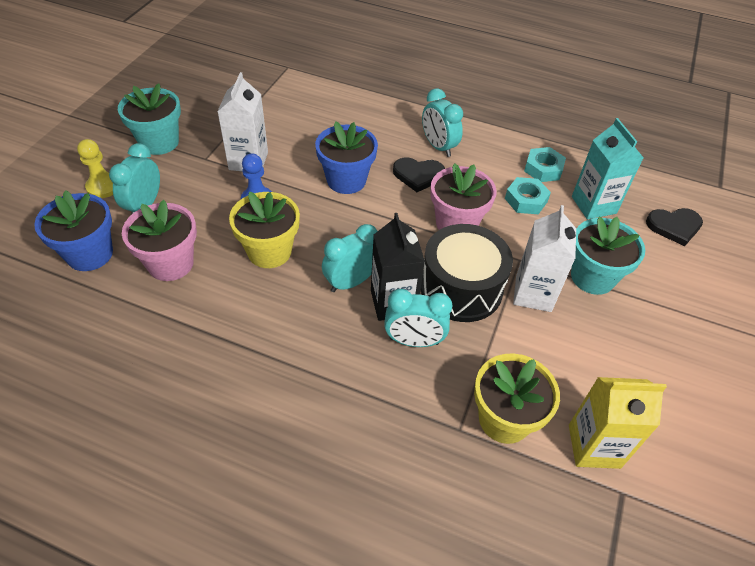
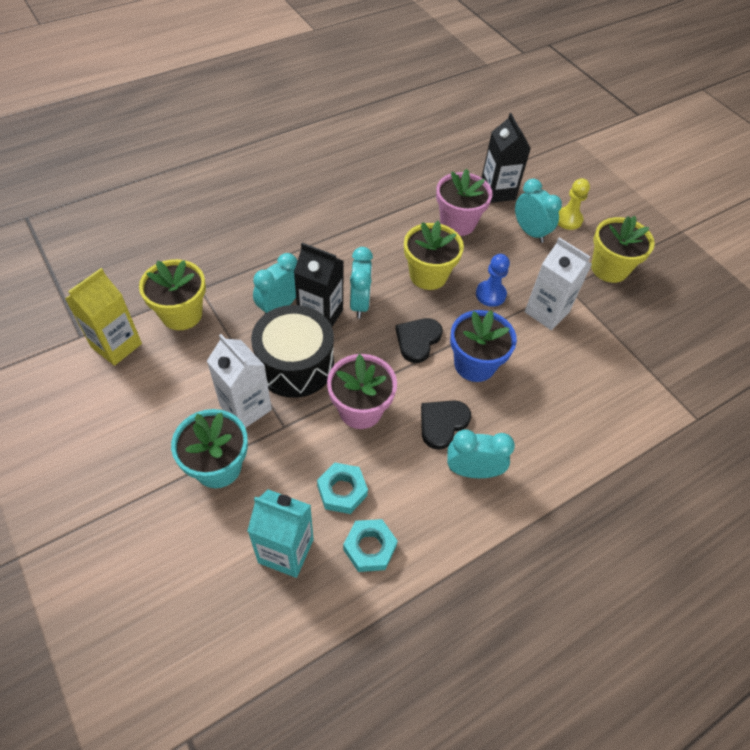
camera: 125 degrees right, 5 degrees up
(89, 254) = (497, 192): blue flower pot -> black carton
(159, 142) = (609, 268): turquoise flower pot -> yellow flower pot
(674, 226) = (195, 606): black heart -> black heart (417, 340)

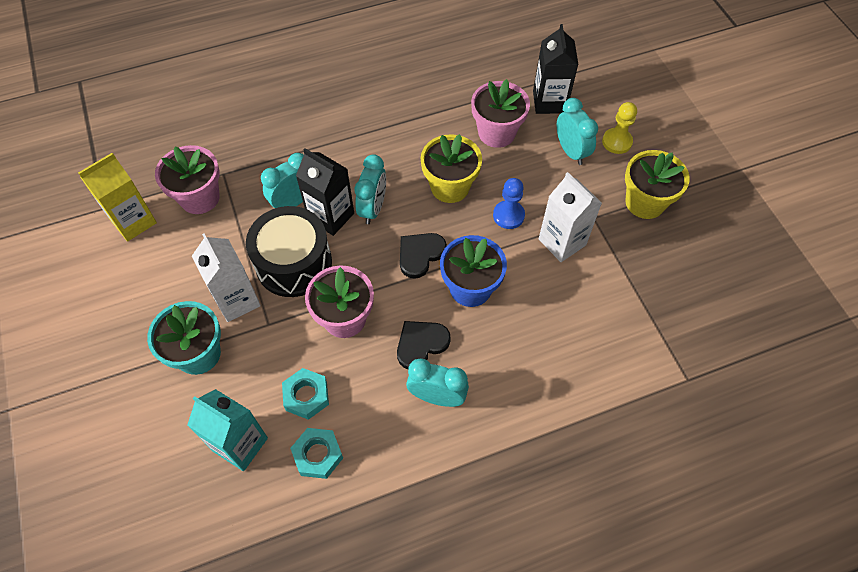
camera: 15 degrees right, 5 degrees up
(181, 314) = (199, 198): yellow flower pot -> pink flower pot

